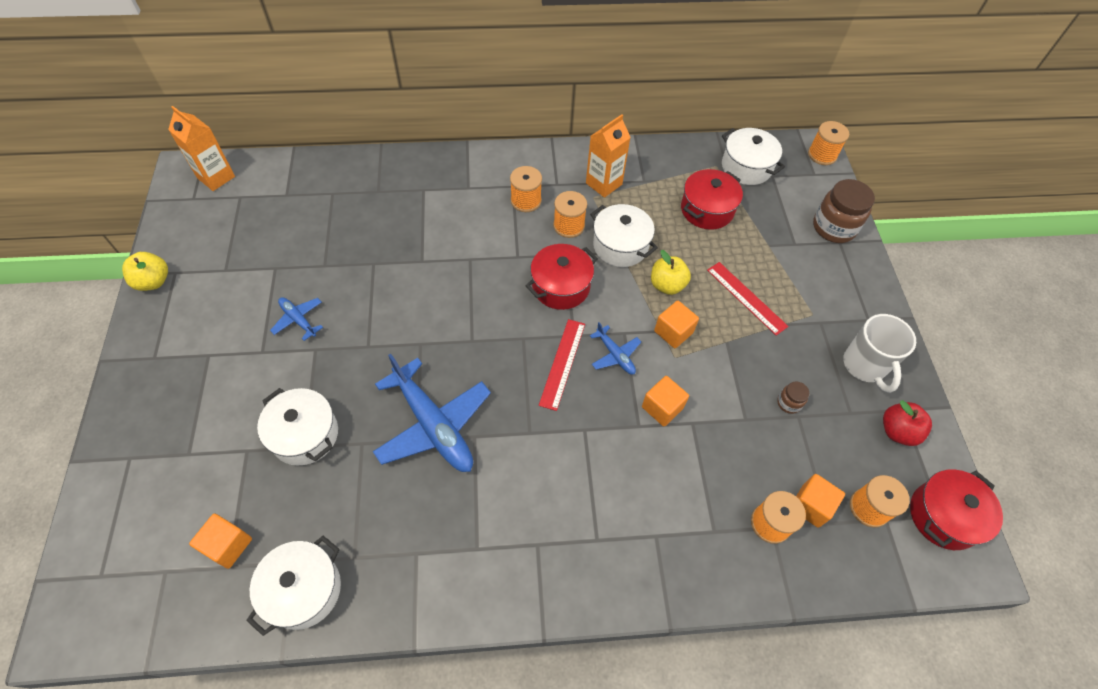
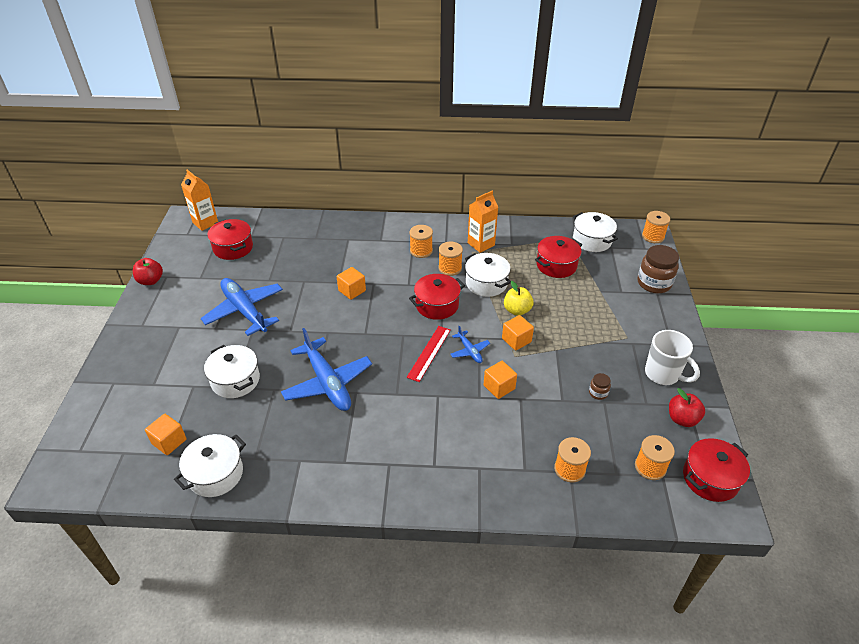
camera: 10 degrees right, 15 degrees down
(153, 281) = (150, 281): yellow apple -> red apple
(263, 216) = (233, 248): none -> red pot
(298, 320) = (245, 311): blue plane -> blue plane, size x2.09
(746, 298) = (577, 323): red ruler -> none
(810, 505) = (603, 461): orange cube -> orange cube (352, 290)
(865, 366) = (663, 374): white mug -> white mug turned 45 degrees counterclockwise

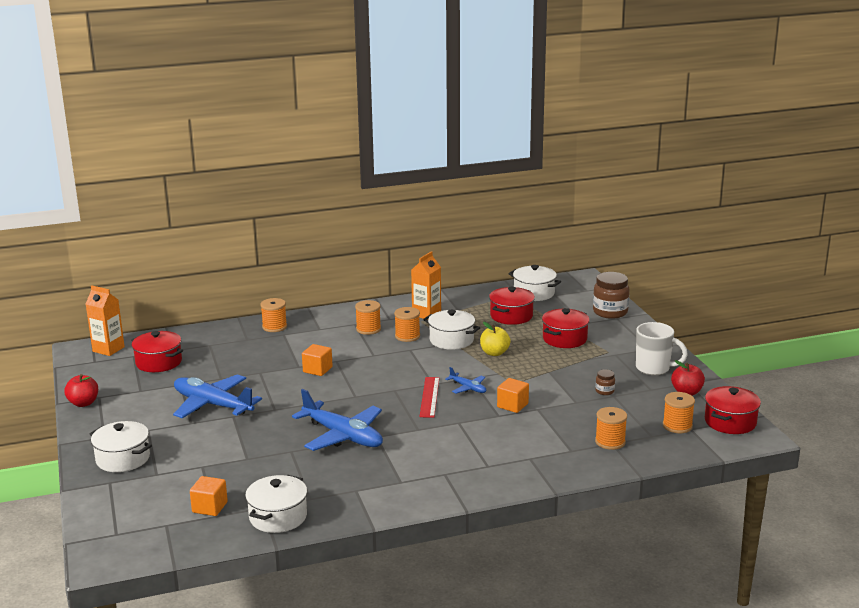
camera: 20 degrees left, 20 degrees down
(235, 380) = (245, 453): white pot -> white pot (123, 459)
(437, 305) = (413, 364): red pot -> red pot (564, 339)
(516, 340) = (507, 372): orange cube -> none
(653, 236) = (589, 281): orange spool -> orange spool (274, 327)

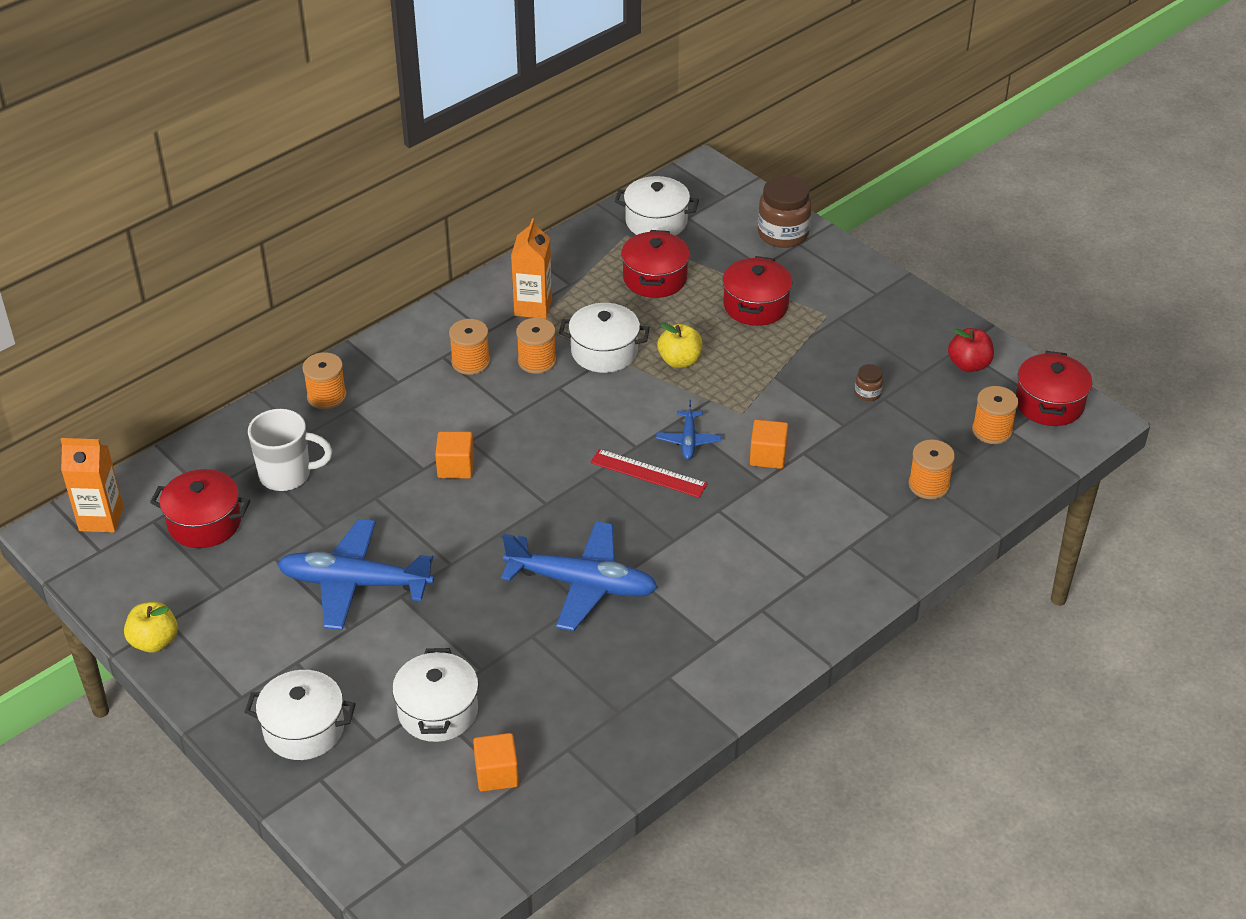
camera: 25 degrees left, 20 degrees up
(83, 403) = (154, 641): red apple -> yellow apple
(278, 517) = (600, 758): white pot -> white pot (438, 711)
(429, 397) = (648, 473): red ruler -> red ruler turned 45 degrees counterclockwise
(468, 388) = (688, 440): blue plane -> blue plane turned 75 degrees clockwise
(654, 368) = (903, 331): white mug -> white mug (287, 475)

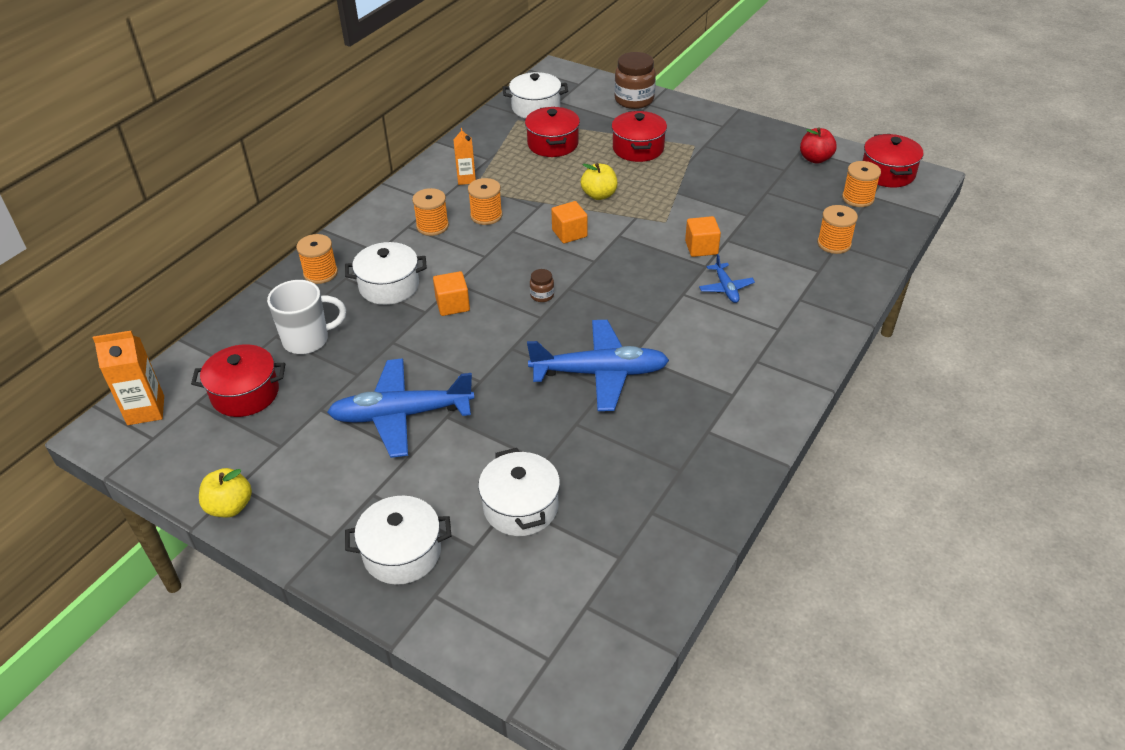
camera: 15 degrees left, 0 degrees up
(497, 774) = (598, 550): orange cube -> orange cube (569, 233)
(533, 307) = (466, 179): orange carton -> orange carton, size x0.66
(604, 351) = (537, 199): white pot -> white pot (389, 286)
(648, 473) = (614, 278): red ruler -> none
(688, 440) = (634, 249): blue plane -> blue plane (726, 288)
(867, 393) = (753, 191): brown jar -> brown jar (542, 295)

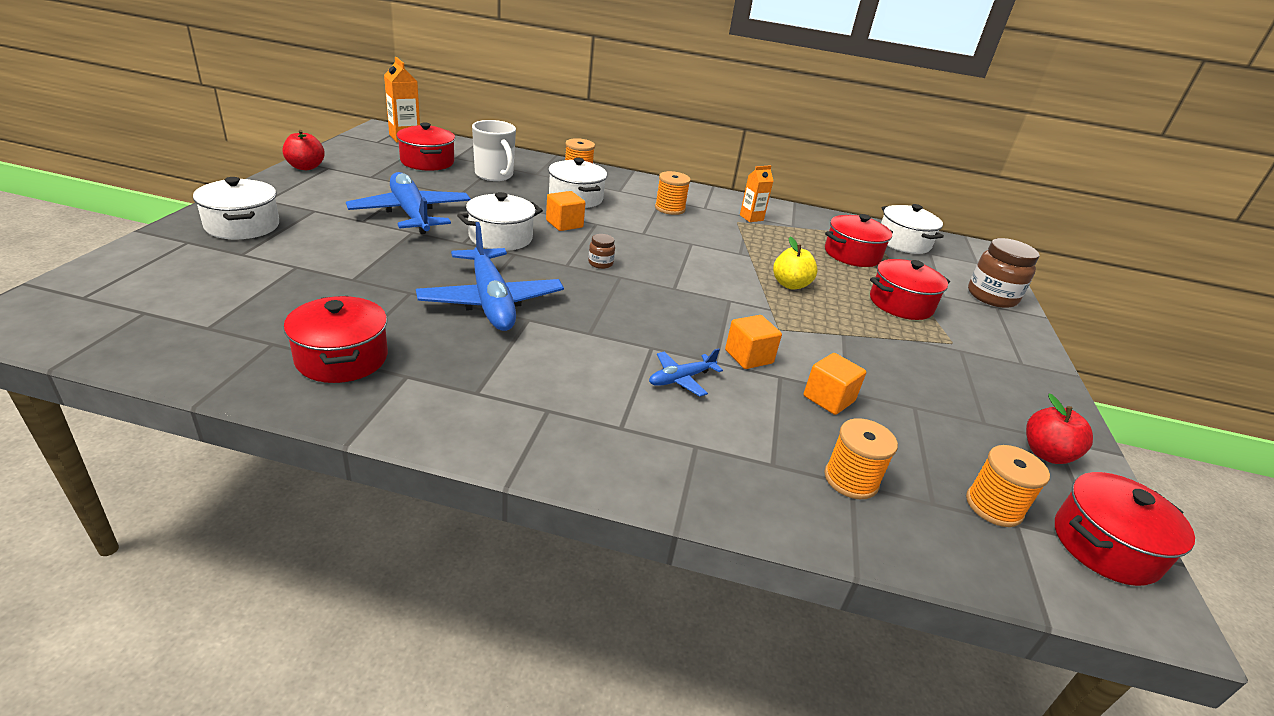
camera: 65 degrees right, 10 degrees down
(230, 507) = (306, 167): yellow apple -> red apple
(486, 215) = (704, 230): orange spool -> none
(521, 507) = (290, 271): white pot -> white pot (500, 237)
(569, 233) = (710, 272): orange cube -> orange cube (828, 399)
(679, 468) = (342, 358): none -> red pot

